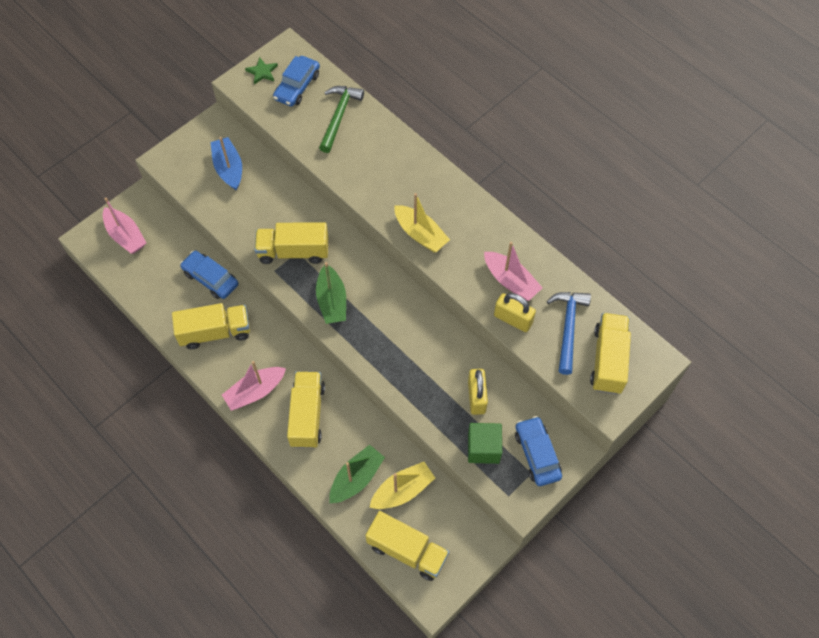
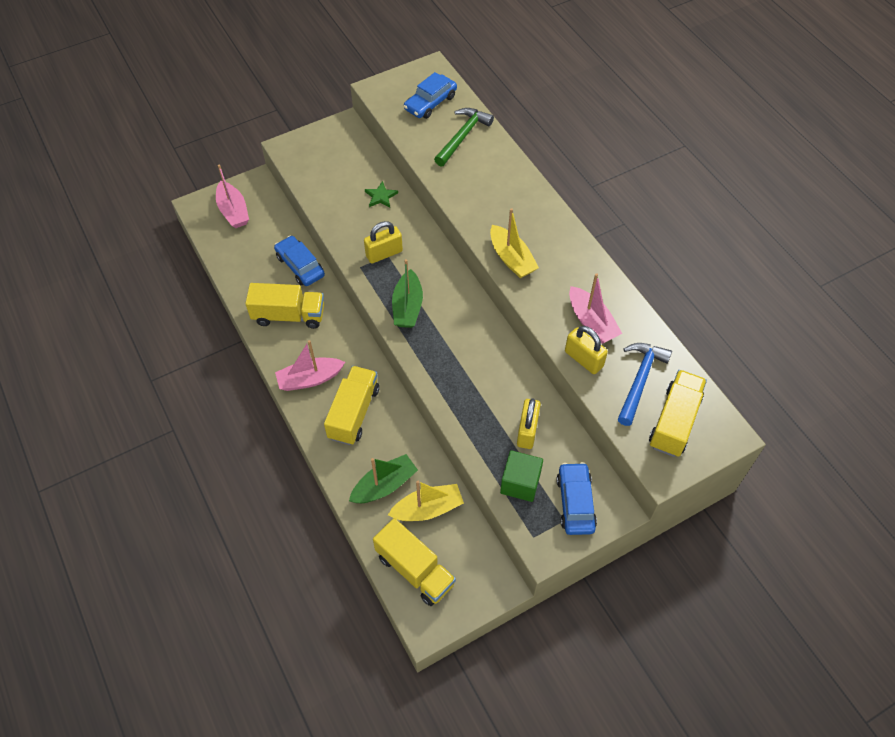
camera: 15 degrees right, 5 degrees down
(229, 168) = (345, 167): blue boat -> none
(262, 72) = (401, 84): green star -> green star (381, 196)
(293, 251) = (384, 253): yellow truck -> yellow padlock

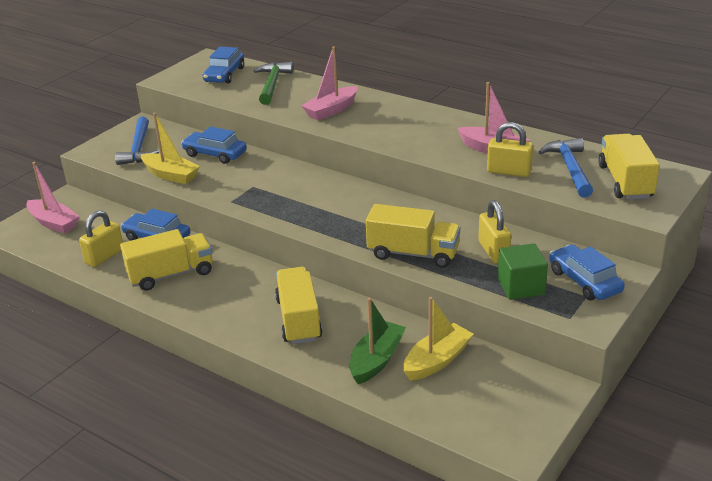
camera: 25 degrees left, 25 degrees down
(310, 379) = (230, 311): pink boat -> pink boat (331, 110)
(324, 161) = (138, 148): none -> blue hammer
(381, 196) = (215, 154): green star -> blue car
(384, 253) = (249, 186): yellow padlock -> yellow padlock (104, 256)
(407, 307) = (302, 211): green boat -> none
(415, 570) = (465, 411): yellow truck -> yellow truck (413, 254)
(511, 259) = (384, 136): yellow boat -> yellow boat (171, 175)

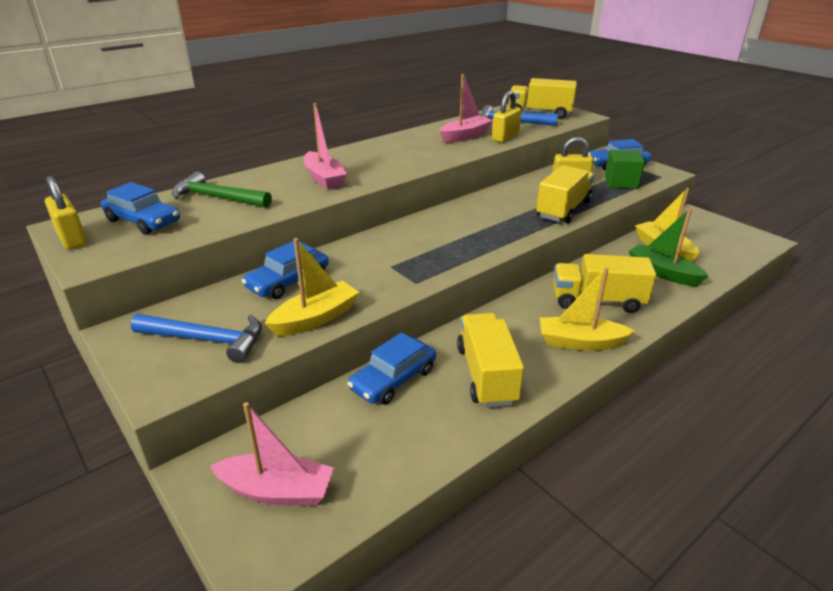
camera: 75 degrees left, 0 degrees up
(54, 223) = (277, 491): pink boat -> pink boat turned 45 degrees clockwise
(104, 256) = (415, 433): yellow padlock -> yellow padlock (72, 239)
(226, 314) = (580, 342): none -> yellow boat

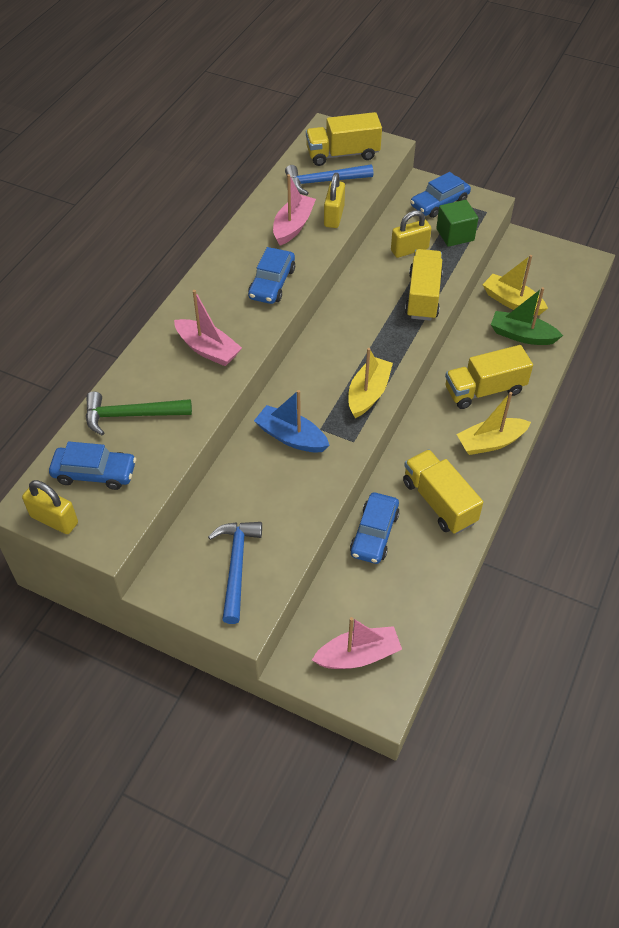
camera: 25 degrees left, 20 degrees up
(207, 340) = (236, 566): blue hammer -> blue hammer turned 75 degrees counterclockwise
(288, 281) = (248, 479): blue car -> blue car (272, 283)
(315, 318) = (303, 511): yellow boat -> yellow boat (368, 393)
(357, 264) = (291, 437): none -> blue boat

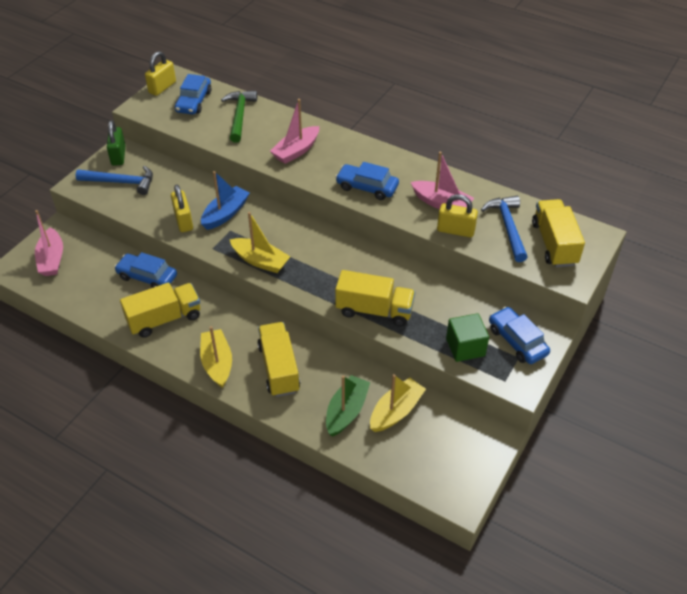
camera: 95 degrees right, 5 degrees down
(175, 584) = (118, 156): none -> green padlock
(409, 250) = (442, 308): yellow padlock -> yellow padlock (183, 221)

